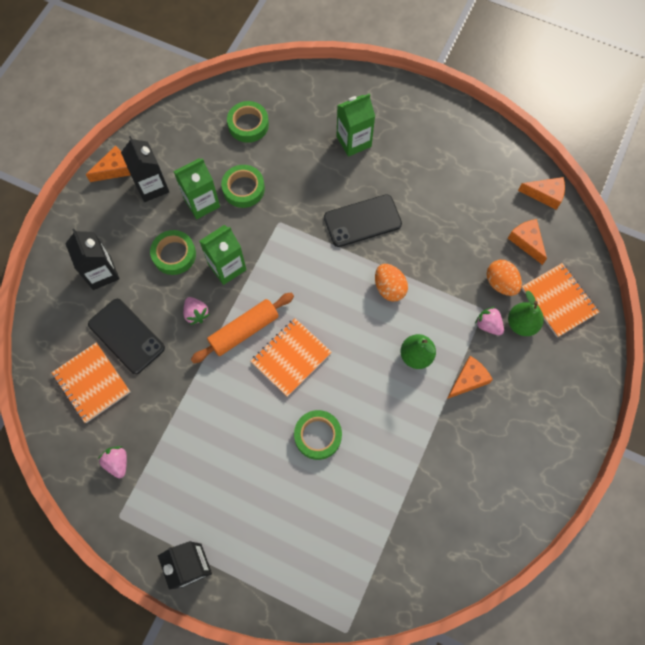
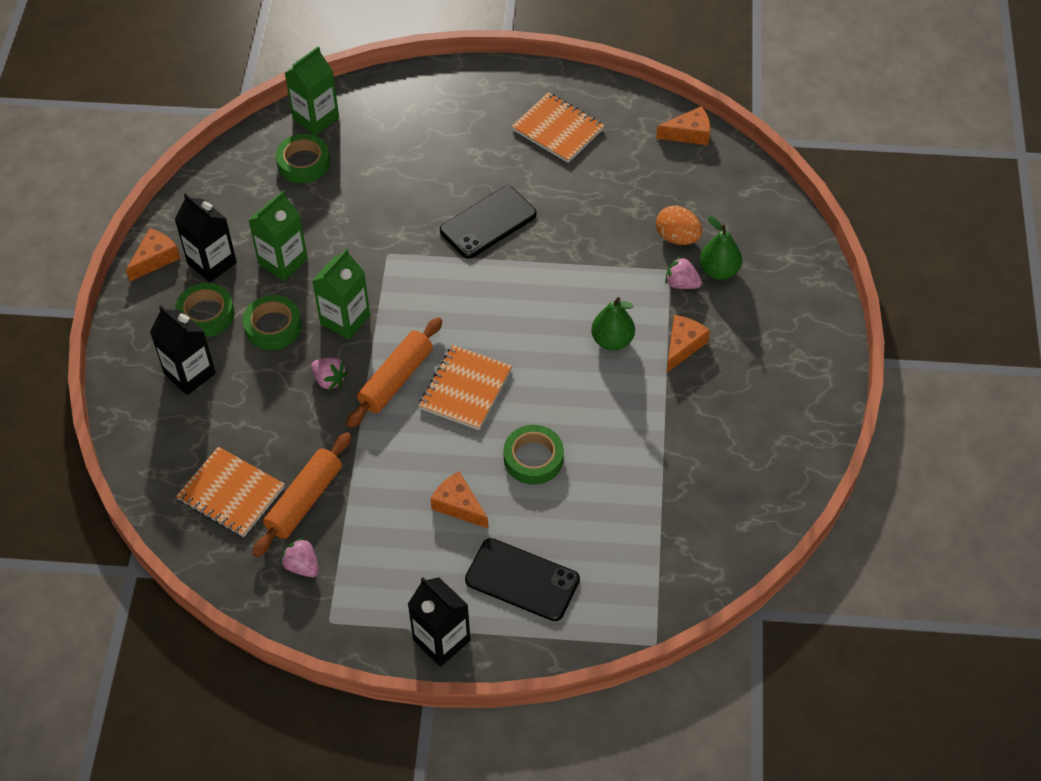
camera: 20 degrees left, 15 degrees down
(126, 336) = (252, 431): black phone -> black phone (522, 580)
(140, 408) = (304, 500): none -> orange rolling pin
(243, 189) = (328, 232): green tape -> green tape (206, 314)
(353, 141) = (441, 144): green carton -> green carton (316, 118)
(389, 288) = (550, 282): orange egg -> none
(526, 242) = (689, 187): orange cheese -> orange cheese (458, 505)
(558, 301) = (750, 235): orange notebook -> orange notebook (558, 130)

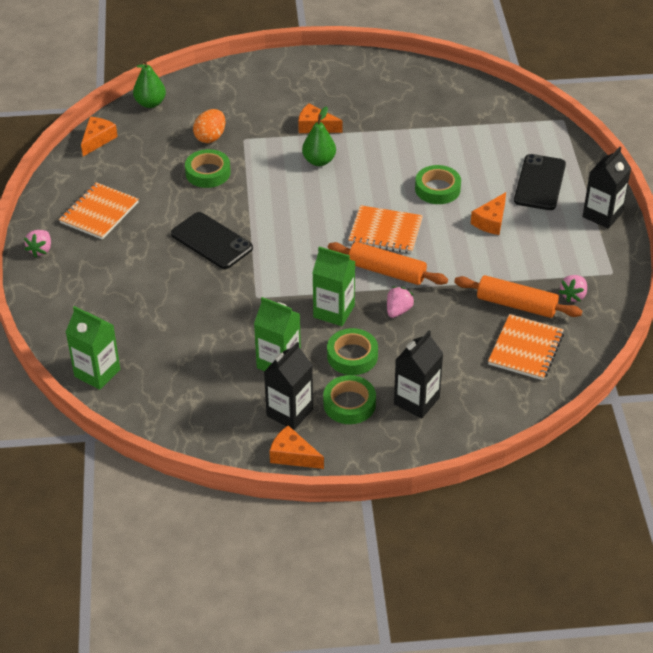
camera: 100 degrees left, 10 degrees down
(303, 163) = (156, 371): green tape -> green tape (208, 173)
(681, 284) = (256, 131): pink strawberry -> pink strawberry (40, 250)
(689, 133) = (97, 140): orange cheese -> orange cheese turned 45 degrees clockwise
(719, 271) = (240, 114): green pear -> green pear (150, 103)

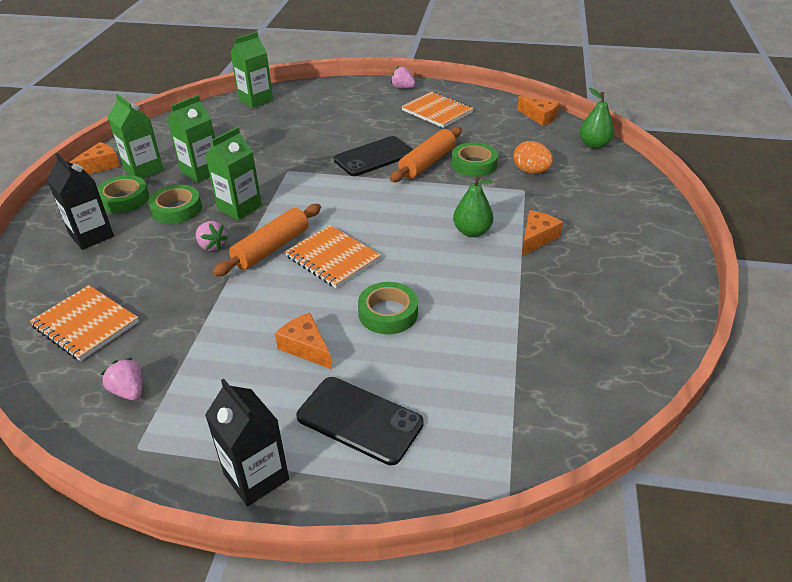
camera: 105 degrees right, 5 degrees down
(289, 412) = (144, 170): black carton -> green carton
(385, 231) = (333, 258): orange notebook -> orange notebook turned 75 degrees counterclockwise
(516, 305) = (154, 334): orange rolling pin -> orange rolling pin (427, 163)

